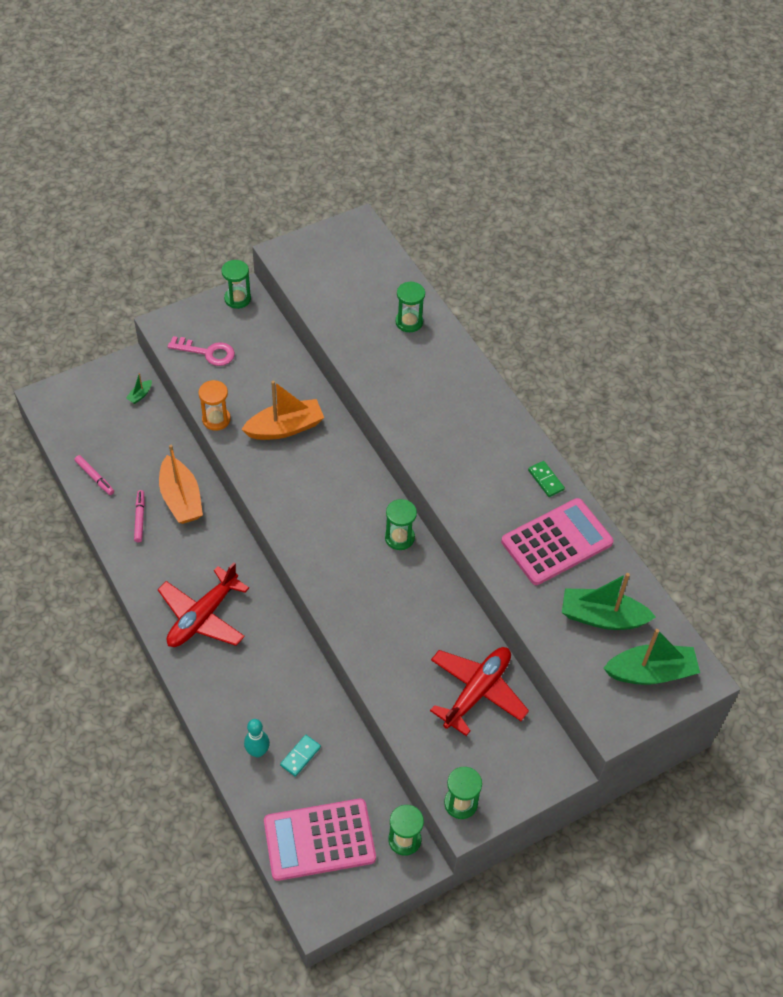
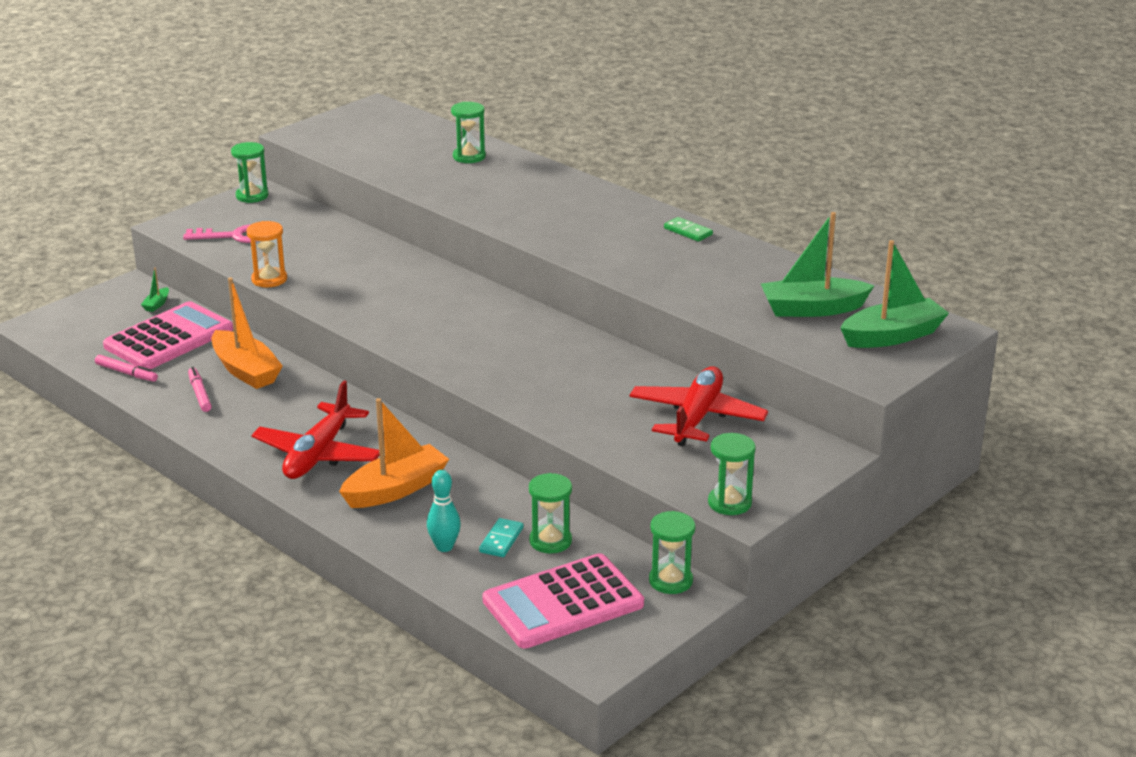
camera: 15 degrees left, 25 degrees down
(285, 428) = (357, 272): orange boat -> orange boat (396, 489)
(399, 538) = (537, 325): green hourglass -> green hourglass (550, 541)
(556, 542) = (727, 269): pink calculator -> pink calculator (169, 338)

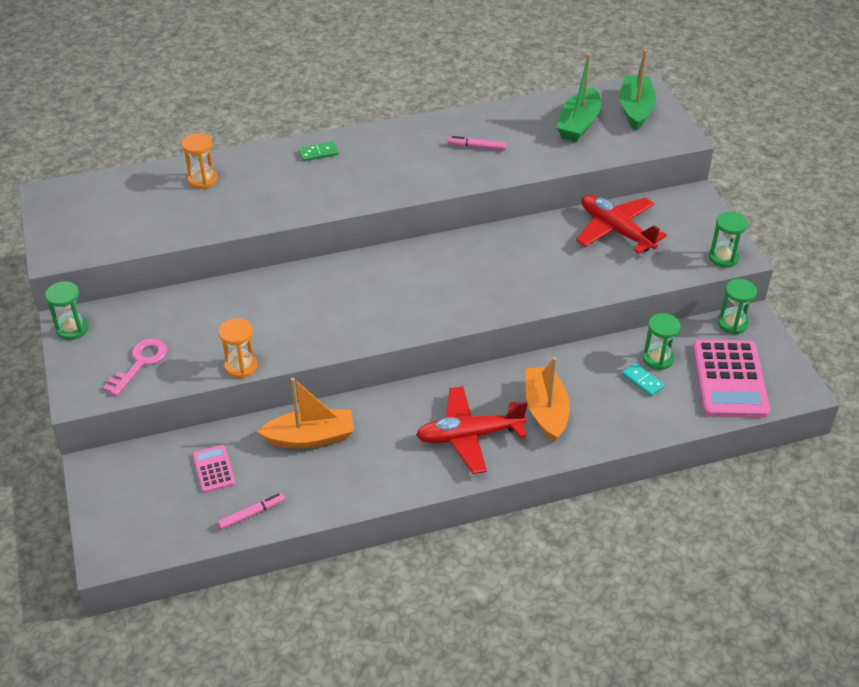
camera: 60 degrees left, 15 degrees up
(157, 304) = (145, 460): green boat -> none
(169, 338) = (213, 469): pink calculator -> pink calculator, size x0.49
(199, 394) = (325, 477): pink marker -> pink marker (477, 147)
(318, 454) = (469, 436): red plane -> red plane turned 120 degrees clockwise
(444, 547) = (633, 411): turquoise bowling pin -> none
(469, 157) = (202, 180): green hourglass -> orange hourglass
(688, 231) = (428, 129): green domino -> green domino (318, 153)

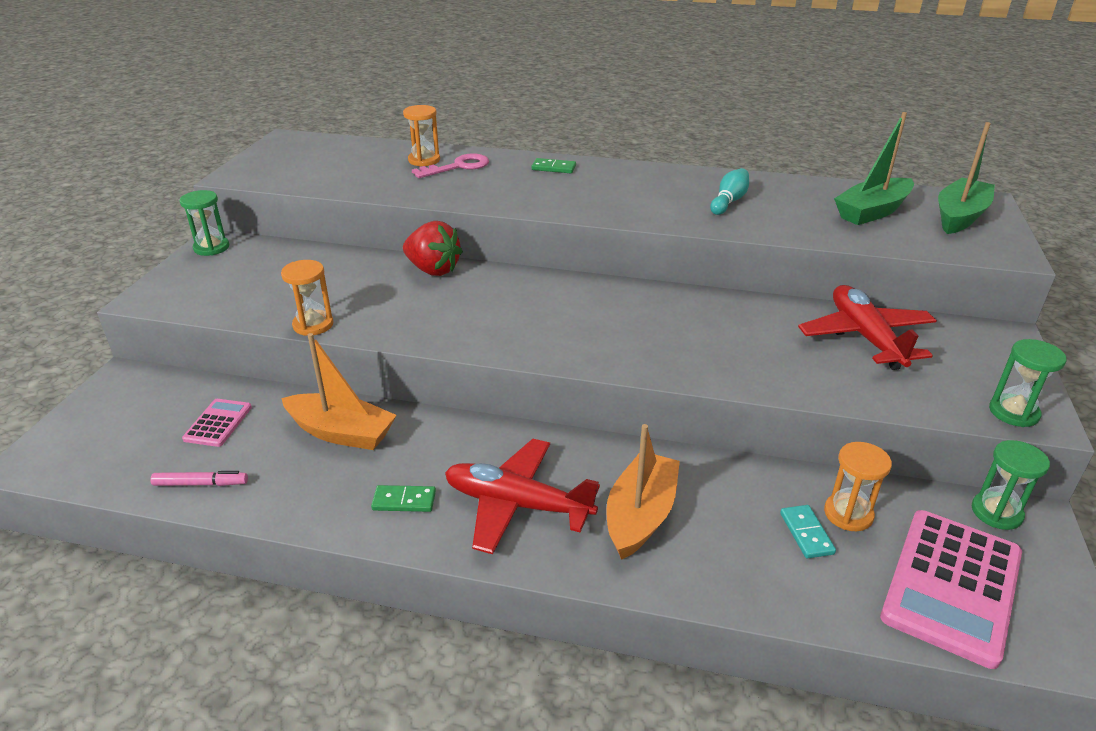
camera: 30 degrees right, 10 degrees down
(140, 363) = (229, 291): pink key -> pink key (458, 167)
(281, 282) = (433, 270): none -> red strawberry
(398, 464) = (404, 501): none -> green domino
(477, 147) = (729, 201): pink marker -> turquoise bowling pin
(657, 359) = (848, 514): green hourglass -> orange hourglass

